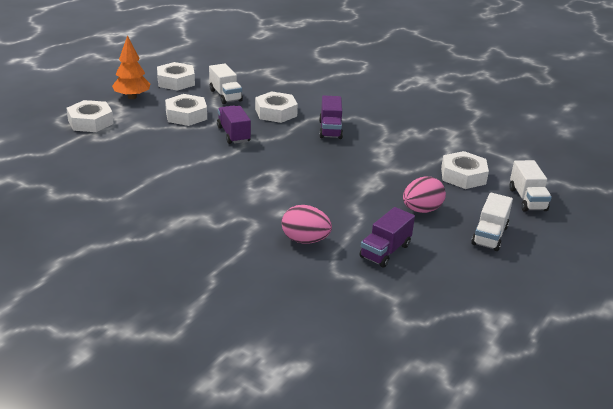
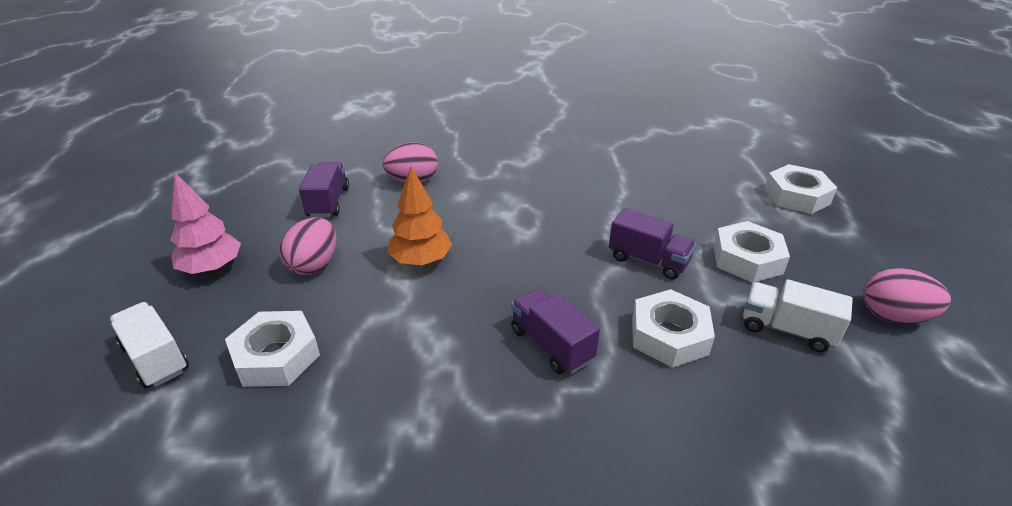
camera: 145 degrees right, 5 degrees up
(132, 97) = (855, 252): orange tree -> orange tree (421, 261)
(176, 81) = (893, 316): white nut -> pink egg
(489, 236) = (212, 268): white truck -> pink tree

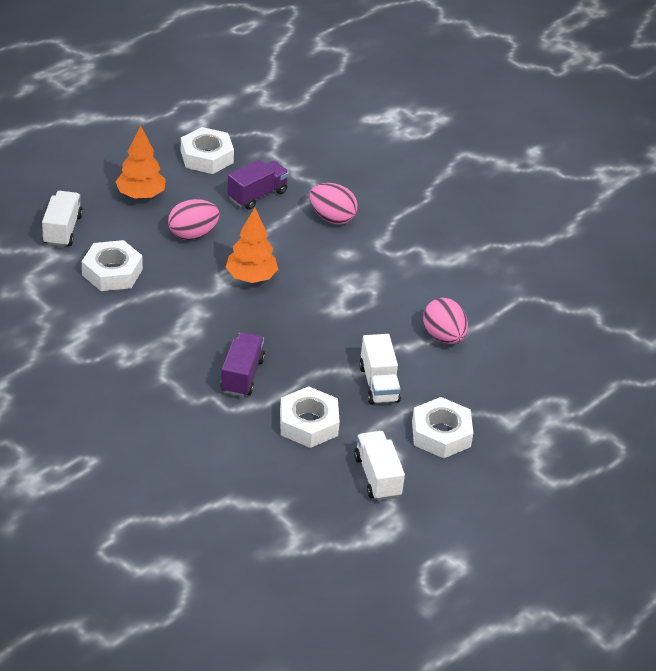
camera: 45 degrees right, 5 degrees up
(212, 268) = (141, 195): pink tree -> orange tree
(648, 260) = (379, 384): purple truck -> white truck
(796, 196) = (575, 437): white nut -> white nut (207, 157)
(893, 316) = (454, 527): pink egg -> pink egg (443, 336)

